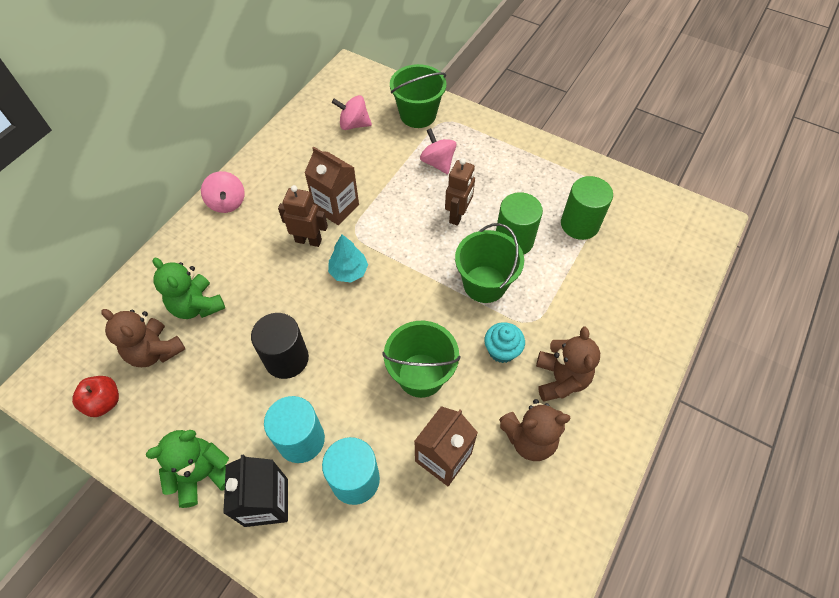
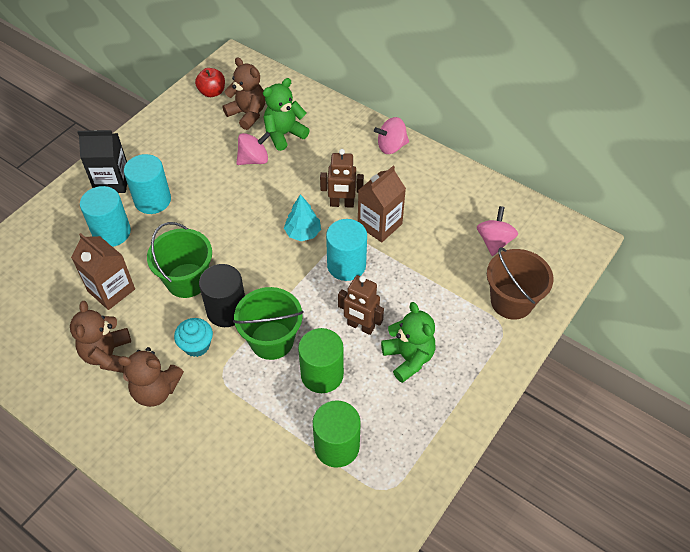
camera: 95 degrees right, 5 degrees down
(155, 351) = (247, 114): brown teddy bear -> brown teddy bear turned 90 degrees clockwise
(203, 474) = (143, 147): green teddy bear -> green teddy bear (408, 358)
(286, 358) = (223, 190): black cylinder -> black cylinder (226, 310)
(308, 240) = (342, 204): brown robot -> brown robot turned 75 degrees clockwise
(388, 231) = (346, 265): none -> turquoise cylinder
(418, 115) = (511, 301): green bucket -> brown bucket
(437, 163) = (436, 314): pink spinning top -> pink spinning top (254, 159)

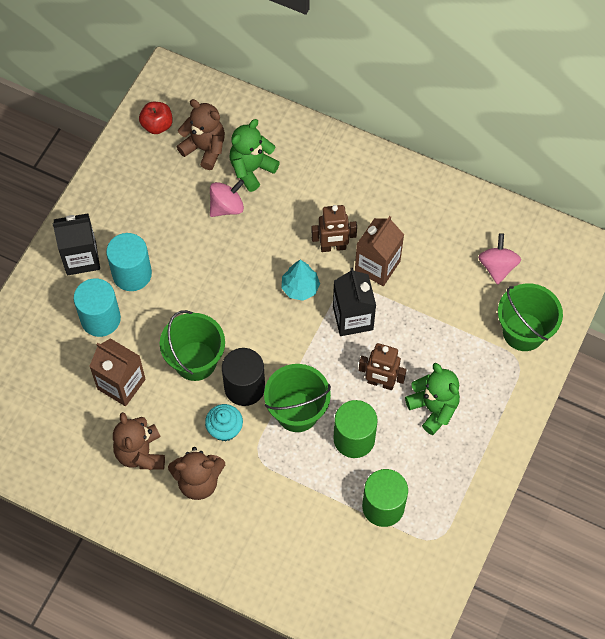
camera: 10 degrees left, 10 degrees up
(346, 265) = (353, 318): turquoise cylinder -> black carton
(391, 146) = (371, 167): pink spinning top -> none
(511, 301) = (523, 332): brown bucket -> green bucket

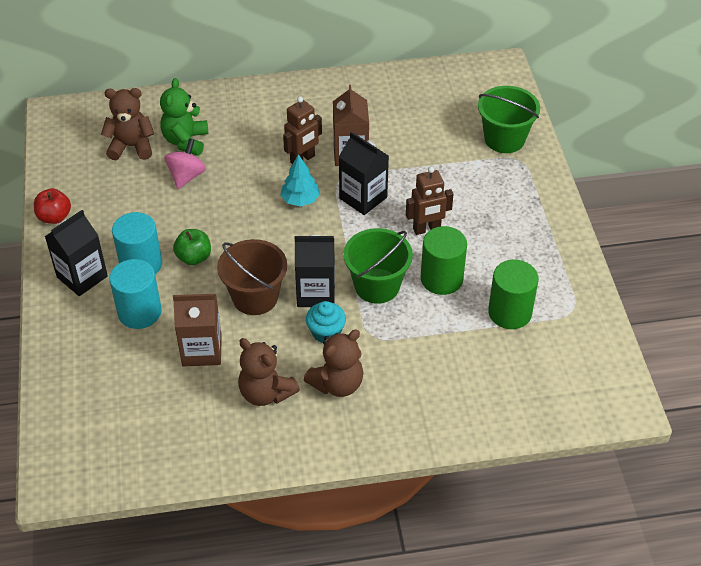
camera: 35 degrees left, 15 degrees down
(157, 125) = (73, 150): red apple -> red apple (54, 217)
(176, 292) = (194, 257): none -> green apple
(195, 361) = (255, 297): green bucket -> brown bucket
(244, 387) = (316, 293): black cylinder -> black carton
(433, 408) = (485, 224): green teddy bear -> none
(497, 267) = (445, 109): pink spinning top -> none

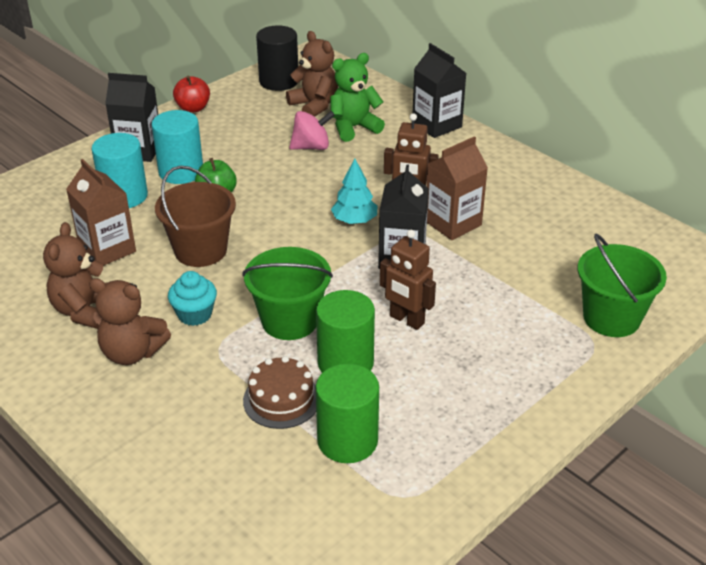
camera: 55 degrees right, 10 degrees down
(72, 148) = (279, 81): none -> black cylinder
(316, 293) = (241, 284): black carton -> black carton (437, 125)
(449, 326) = (281, 399): none -> brown cake

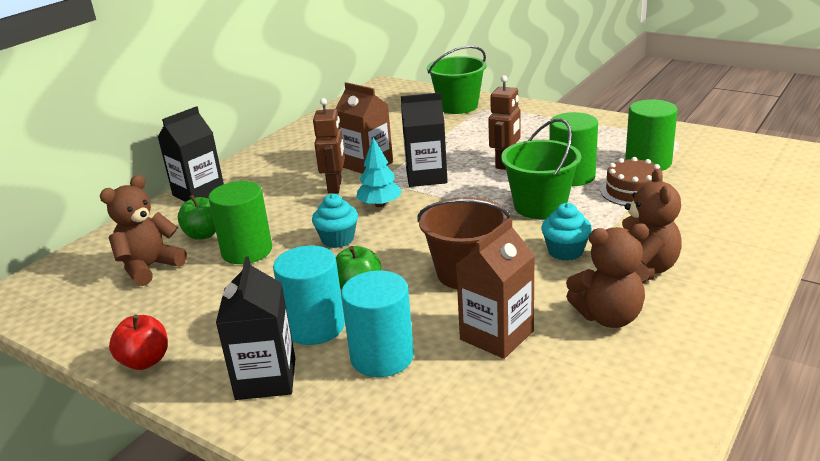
camera: 100 degrees left, 10 degrees down
(279, 81) = (77, 306): black cylinder -> none
(302, 191) = (338, 239): none -> turquoise cupcake
(311, 147) = (247, 251): pink spinning top -> green cylinder
(354, 128) = (204, 234): green teddy bear -> green apple

